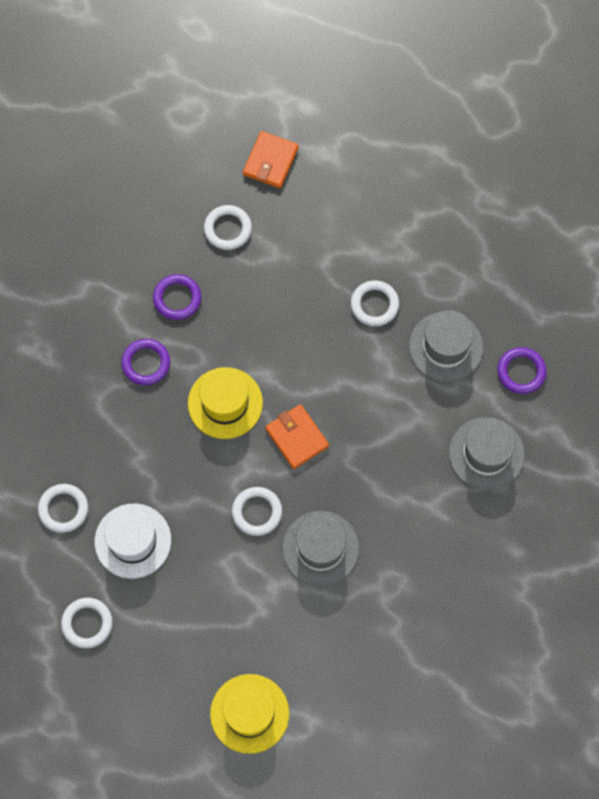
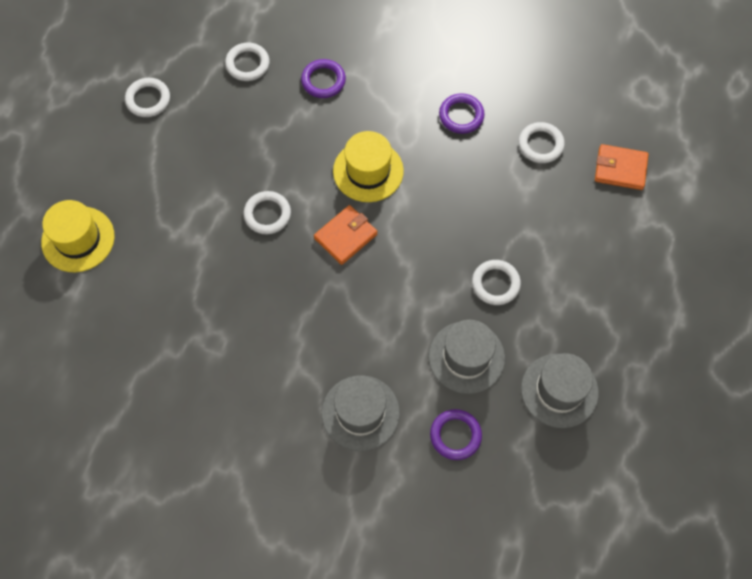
camera: 80 degrees right, 5 degrees down
(133, 541) = (226, 120): white hat -> none
(146, 363) = (393, 102): purple ring -> purple ring (323, 81)
(320, 548) = (240, 274): grey hat -> grey hat (559, 390)

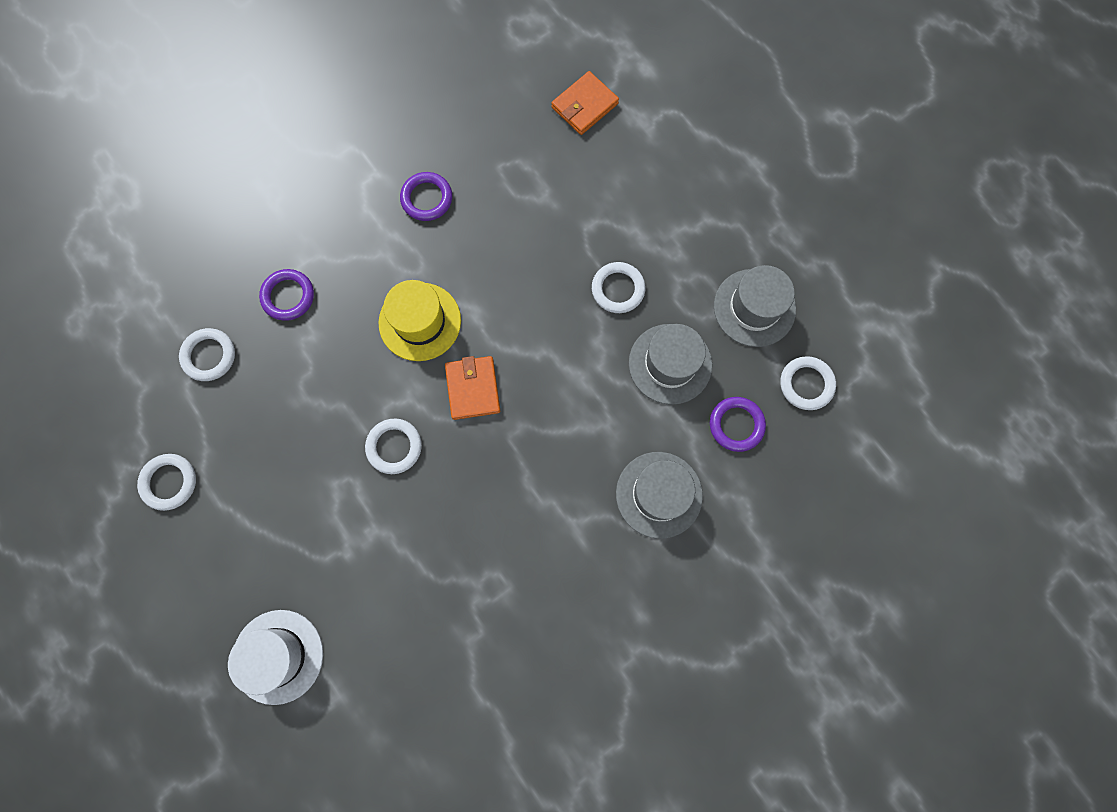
camera: 55 degrees left, 10 degrees up
(78, 239) = (278, 656): yellow hat -> white hat
(540, 144) = (510, 153): white ring -> white ring (806, 384)

